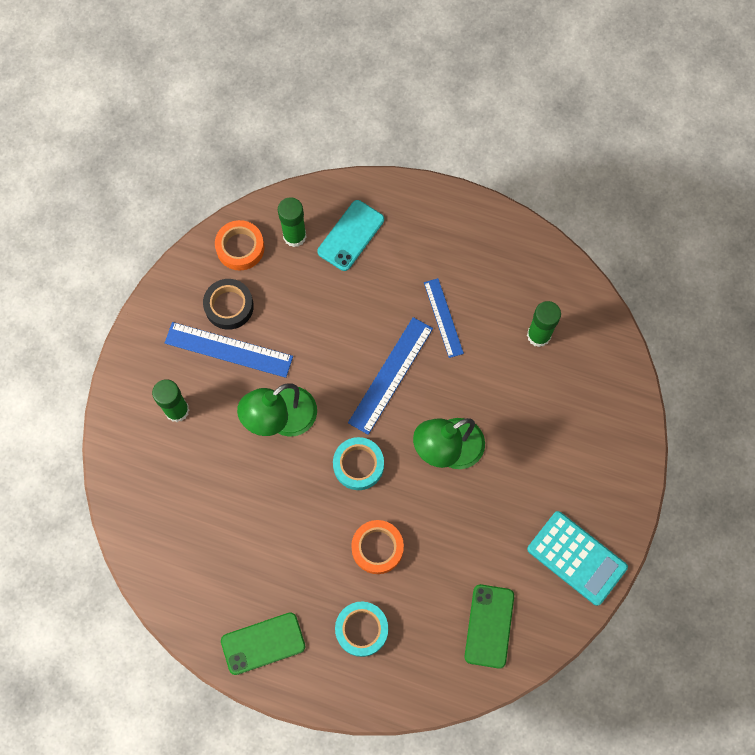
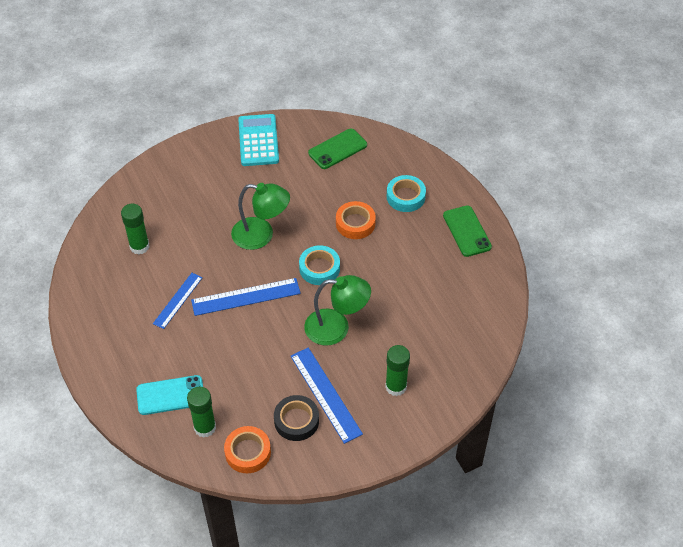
camera: 135 degrees left, 20 degrees down
(263, 643) = (466, 231): green phone -> green phone turned 45 degrees clockwise

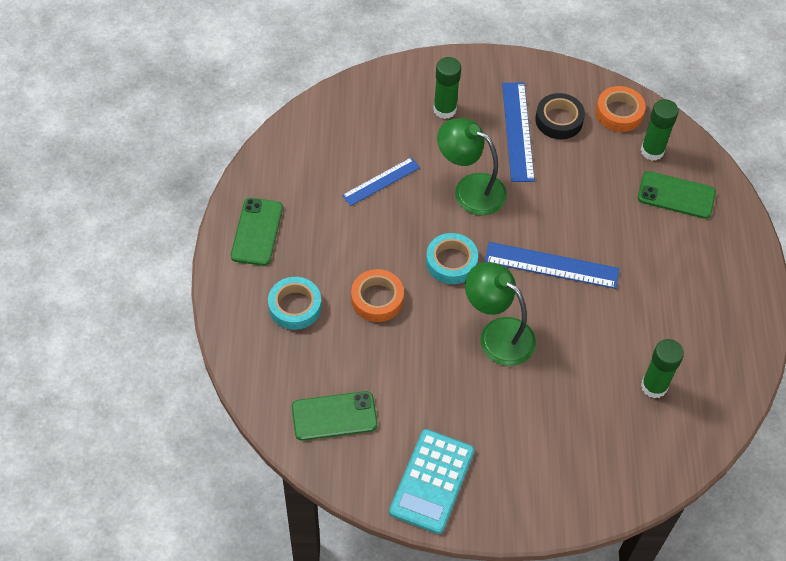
camera: 155 degrees left, 5 degrees up
(170, 395) = (676, 195): turquoise phone -> green phone
(178, 300) = (631, 295): blue ruler -> blue ruler (381, 181)

